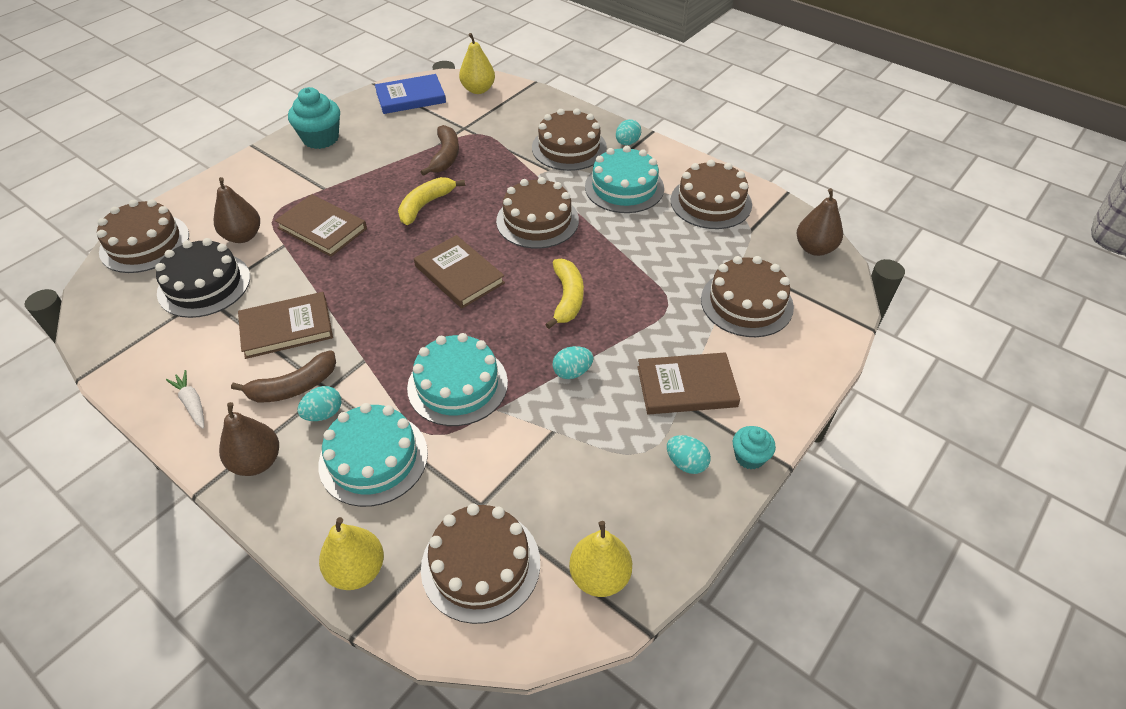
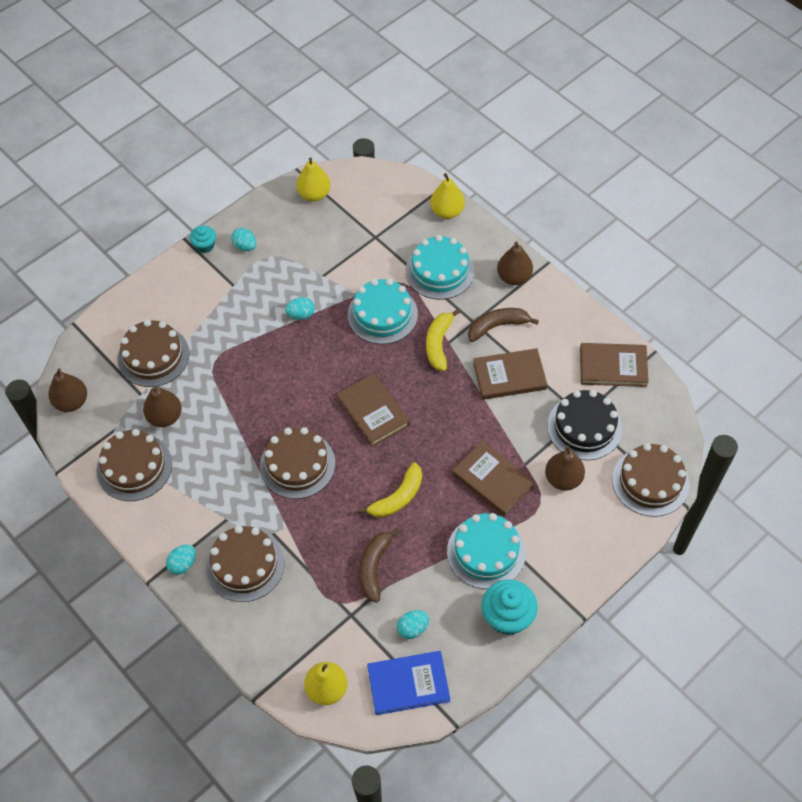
camera: 170 degrees left, 10 degrees up
(192, 403) = (566, 322): white carrot -> none
(323, 414) = (474, 304): turquoise egg -> turquoise egg (413, 628)
(480, 564) = (378, 207): brown cake -> none
(567, 298) = (290, 377): yellow banana -> yellow banana (439, 344)
(624, 187) = (207, 497): turquoise cake -> turquoise cake (486, 552)
(686, 386) = (225, 295): brown book -> brown book (613, 367)
(700, 246) = (165, 417): none -> brown pear

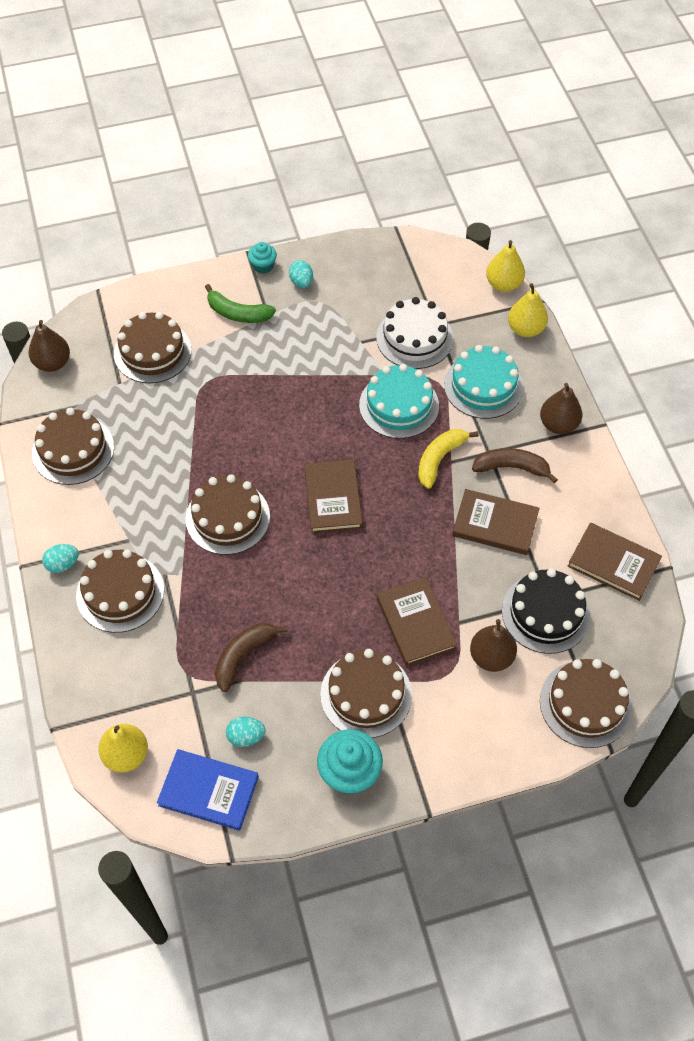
camera: 25 degrees right, 0 degrees up
(165, 417) = (129, 415): brown pear -> none
(207, 294) = (238, 313): none -> green banana
(301, 315) = (317, 371): turquoise egg -> none
(314, 194) = (399, 258): yellow pear -> yellow pear (503, 284)
(364, 254) = (414, 338): none -> white cake
(398, 497) = (307, 596): yellow banana -> none
(486, 552) = (366, 694): turquoise cake -> brown cake

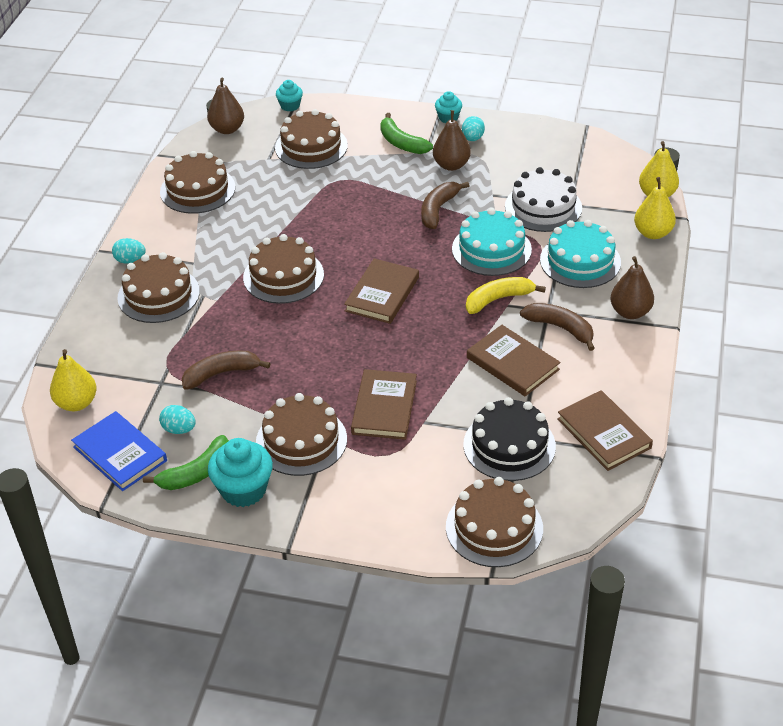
camera: 30 degrees right, 15 degrees down
(98, 309) = (290, 106): none -> turquoise cupcake
(294, 776) = (196, 473): none -> green banana
(322, 379) = (438, 210): none -> brown banana
(491, 657) = (433, 458): brown pear -> brown pear (451, 165)

